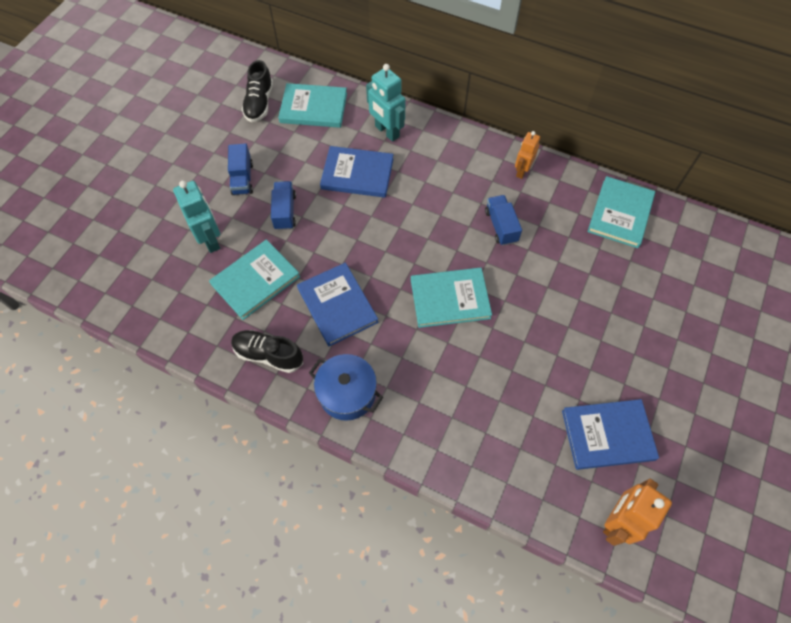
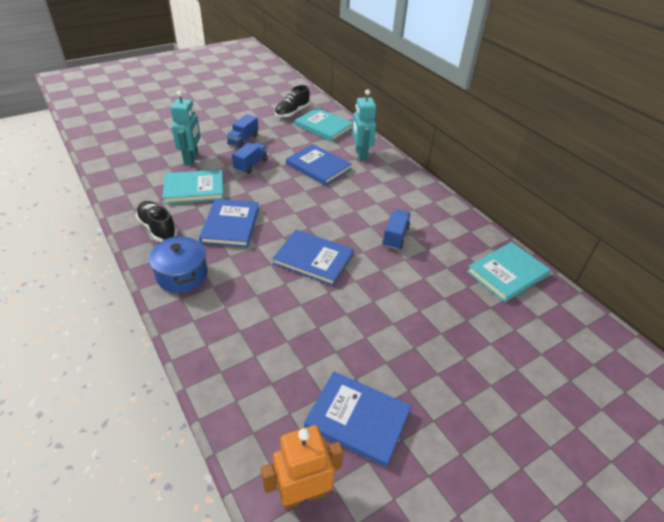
camera: 30 degrees right, 20 degrees down
(450, 299) = (313, 259): turquoise book -> blue book
(522, 171) = (443, 213): orange robot -> none

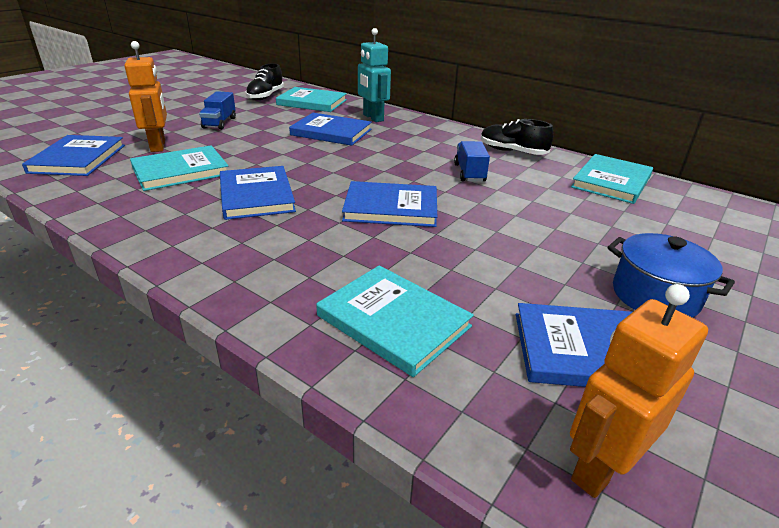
camera: 20 degrees left, 10 degrees down
(137, 162) = (78, 159): none -> blue book
(157, 228) = (149, 216): black shoe -> black shoe (512, 151)
(182, 275) = (219, 256): blue pot -> blue pot (655, 296)
(191, 158) = (158, 146): turquoise robot -> orange robot
(251, 165) = (245, 141): blue truck -> none
(255, 358) = (393, 321): none -> turquoise book

